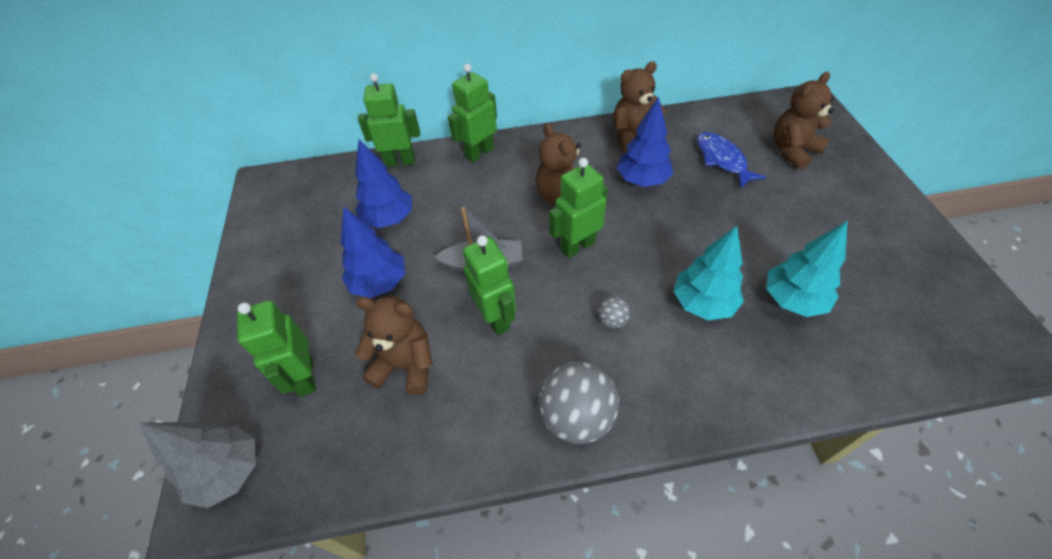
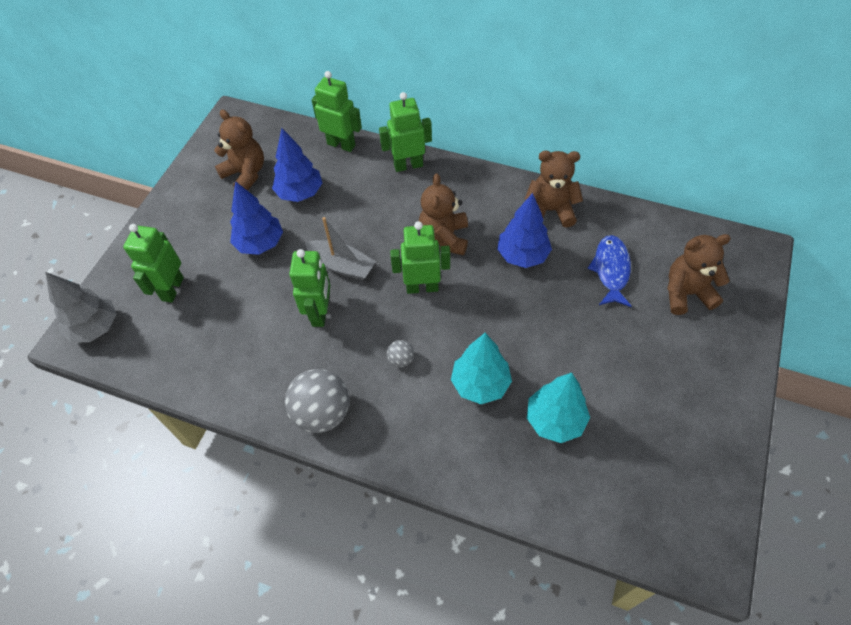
camera: 30 degrees right, 5 degrees up
(405, 365) = (238, 315): brown teddy bear -> brown teddy bear (245, 174)

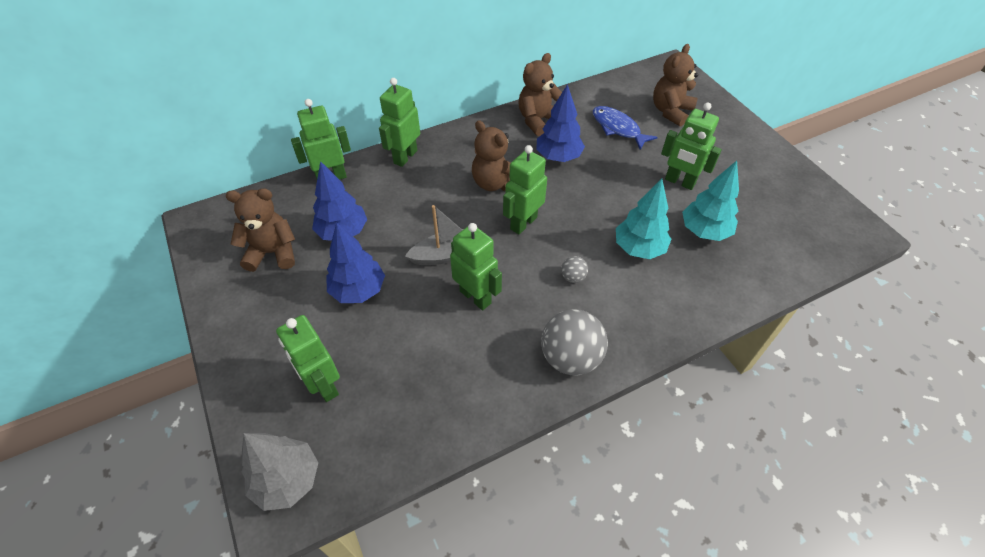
camera: 50 degrees left, 5 degrees down
(596, 362) = (679, 182): none -> green robot

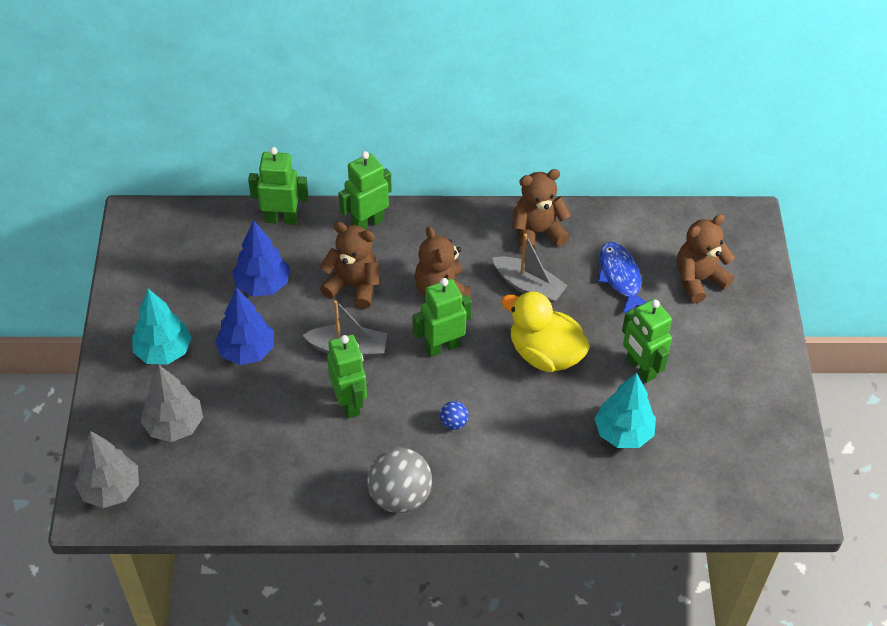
camera: 25 degrees right, 0 degrees up
(273, 253) = (188, 280): brown teddy bear -> brown teddy bear (353, 286)
(323, 385) = (174, 425): green robot -> grey tree
(558, 157) = (528, 286): blue tree -> grey boat
(573, 277) = (453, 423): grey ball -> blue ball
(604, 198) = (545, 354): none -> yellow duck
(639, 248) = (540, 422): turquoise tree -> turquoise tree (164, 351)

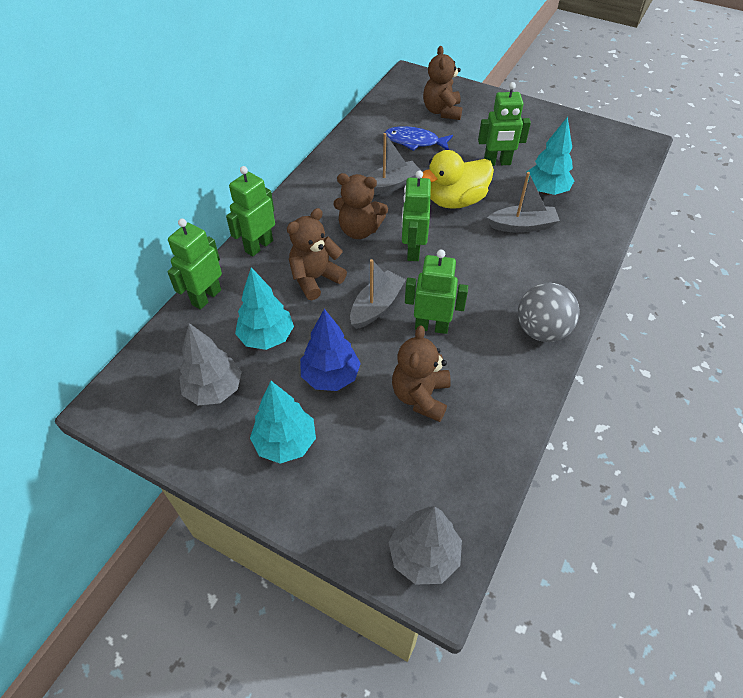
camera: 60 degrees left, 0 degrees up
(174, 425) = (378, 466): grey tree -> grey tree (214, 389)
(262, 285) = (266, 337): blue tree -> turquoise tree
(367, 223) = (258, 246): green robot -> green robot turned 45 degrees clockwise
(453, 423) = (488, 272): blue ball -> none
(537, 233) = (345, 163): brown teddy bear -> brown teddy bear (420, 396)
(546, 429) = (522, 226): none -> grey boat

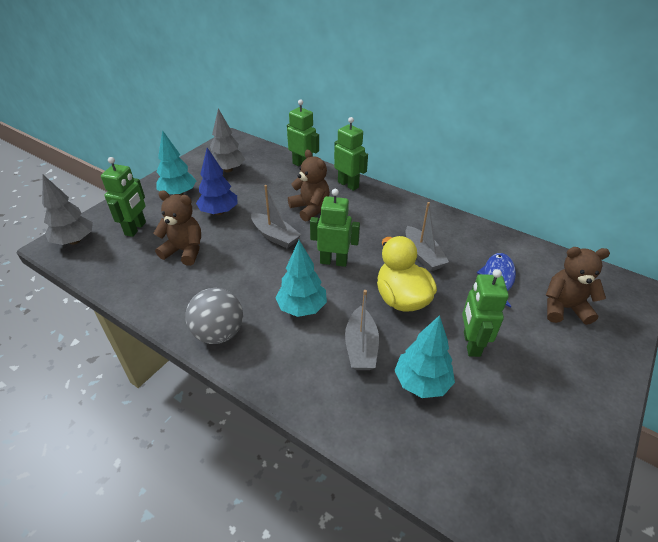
camera: 95 degrees right, 10 degrees down
(266, 337) = (261, 187): turquoise tree -> turquoise tree (302, 308)
(359, 230) = (362, 233): brown teddy bear -> none
(431, 326) = (246, 263): green robot -> green robot (136, 228)

